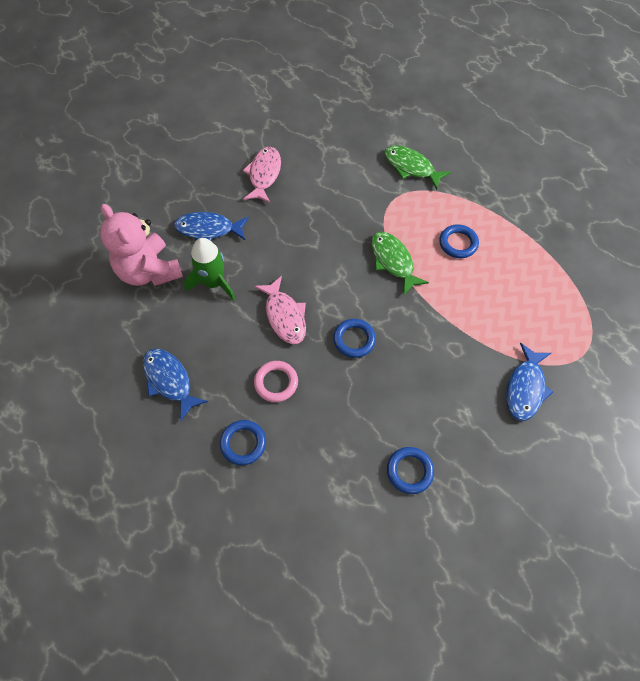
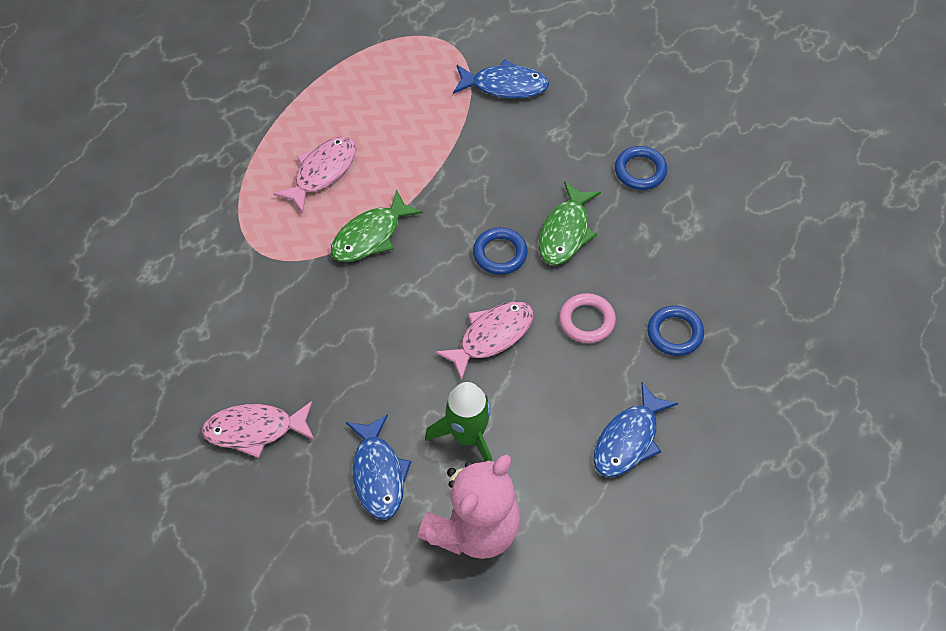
camera: 105 degrees left, 5 degrees down
(411, 167) = (200, 245): green fish -> green fish (566, 232)
(458, 243) = (322, 172): blue ring -> pink fish

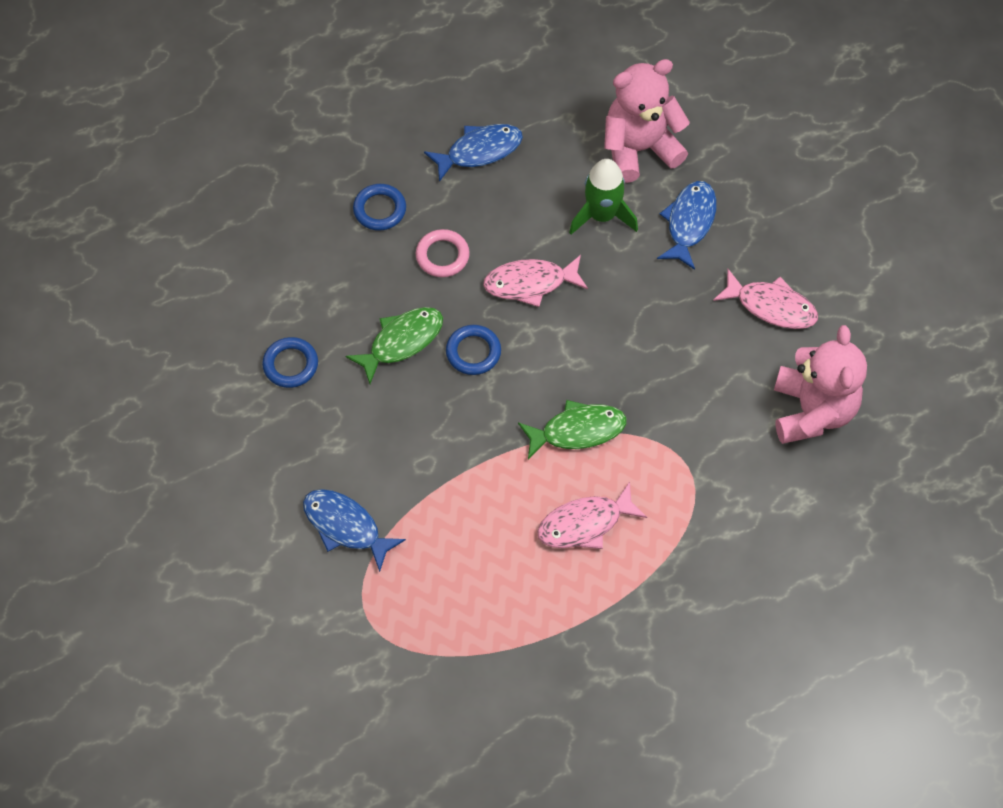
camera: 150 degrees left, 5 degrees up
(172, 351) = (812, 411): none -> pink teddy bear

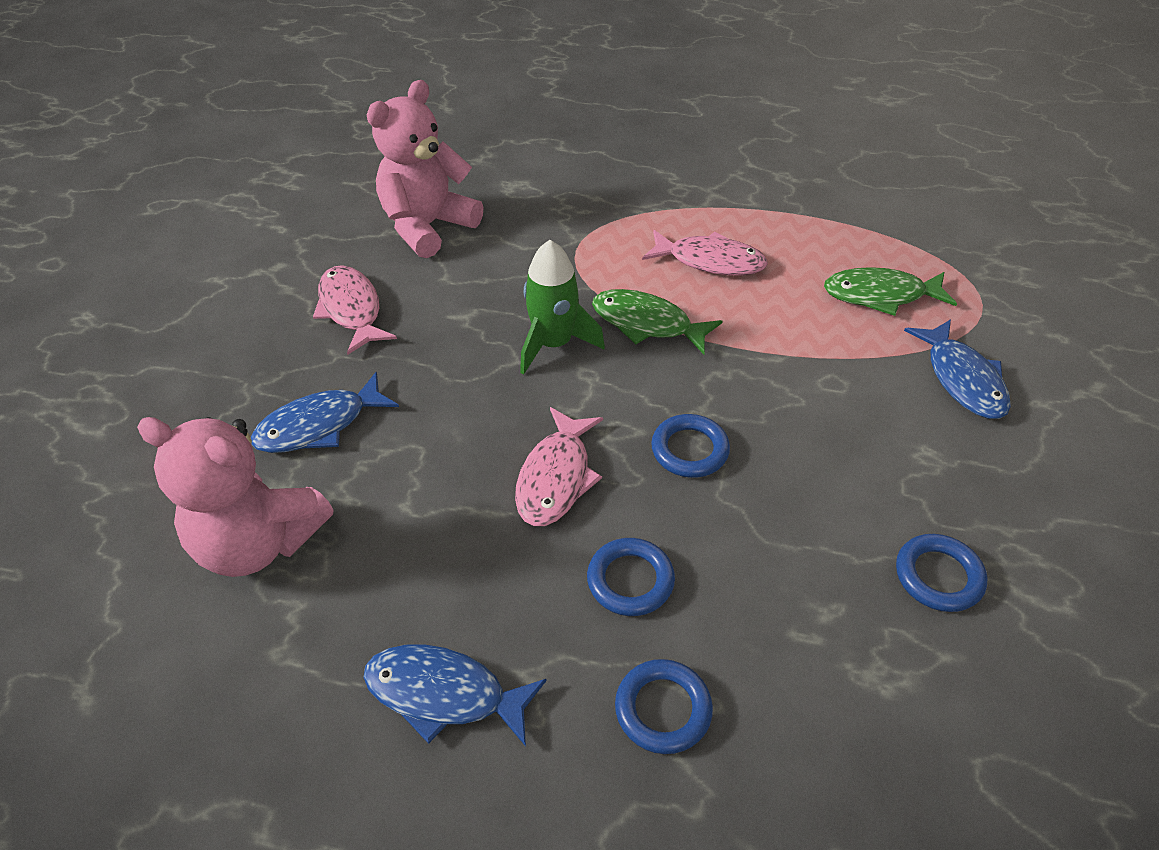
camera: 140 degrees left, 15 degrees down
(402, 341) = (767, 513): green fish -> green fish (880, 295)
(442, 256) = (630, 580): pink ring -> blue ring
(530, 283) = (556, 478): pink fish -> pink fish turned 75 degrees clockwise
(602, 215) = (395, 496): green rocket -> green rocket (554, 344)

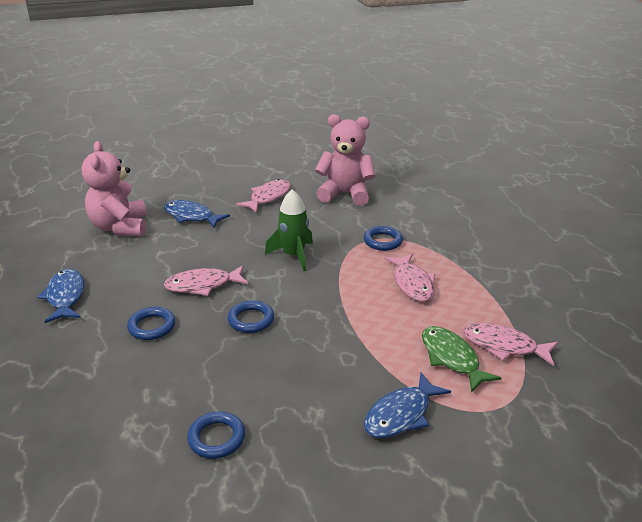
camera: 60 degrees right, 15 degrees down
(647, 324) = (336, 278): green fish -> none
(663, 709) = (81, 358): blue ring -> blue ring (383, 241)
(879, 247) = (503, 346): none -> pink fish

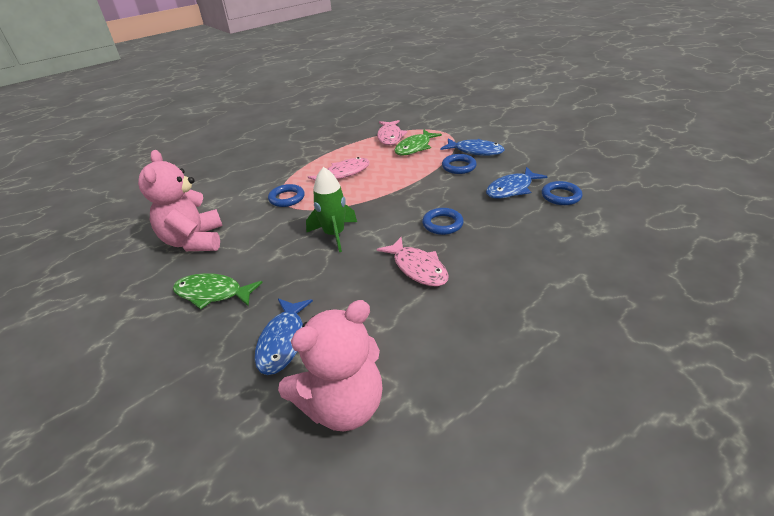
camera: 110 degrees left, 5 degrees up
(65, 296) = (516, 362): blue fish -> blue fish (511, 189)
(152, 326) = (498, 271): blue ring -> blue ring (459, 166)
(268, 197) = (212, 293): pink fish -> green fish

